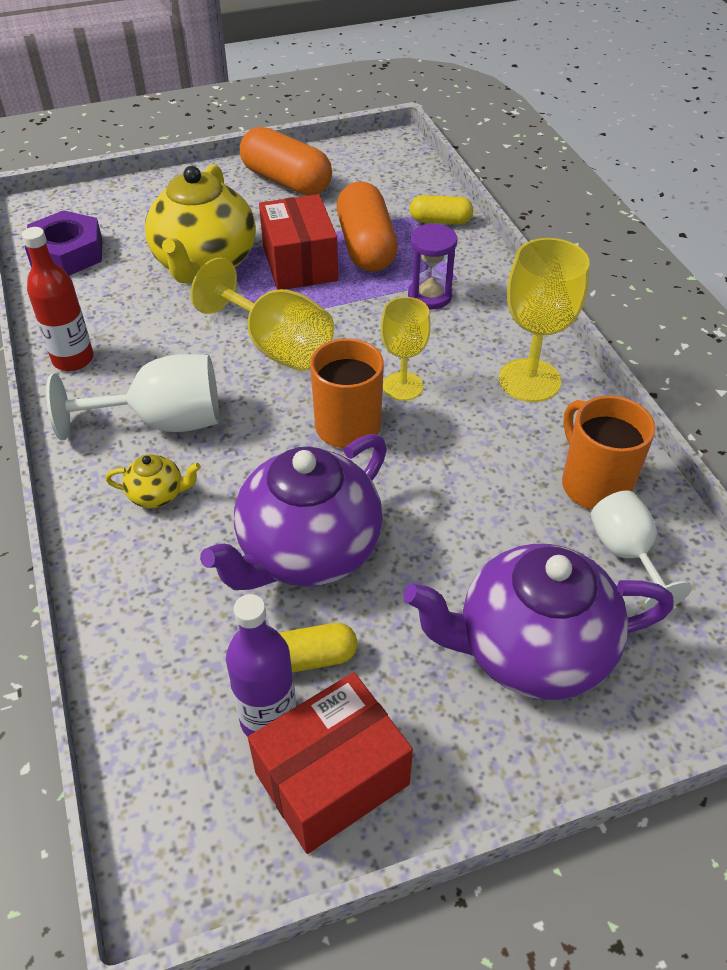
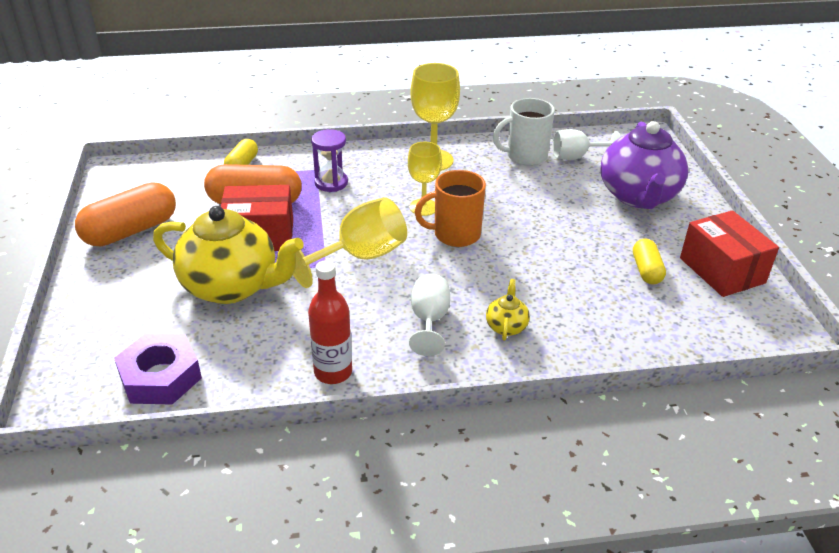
camera: 80 degrees left, 10 degrees down
(163, 422) = (429, 320): white goblet -> white goblet, size x0.65
(268, 719) = (688, 289): purple bottle -> none
(307, 551) = (565, 263): purple teapot -> none
(594, 484) = (525, 156): orange mug -> white mug

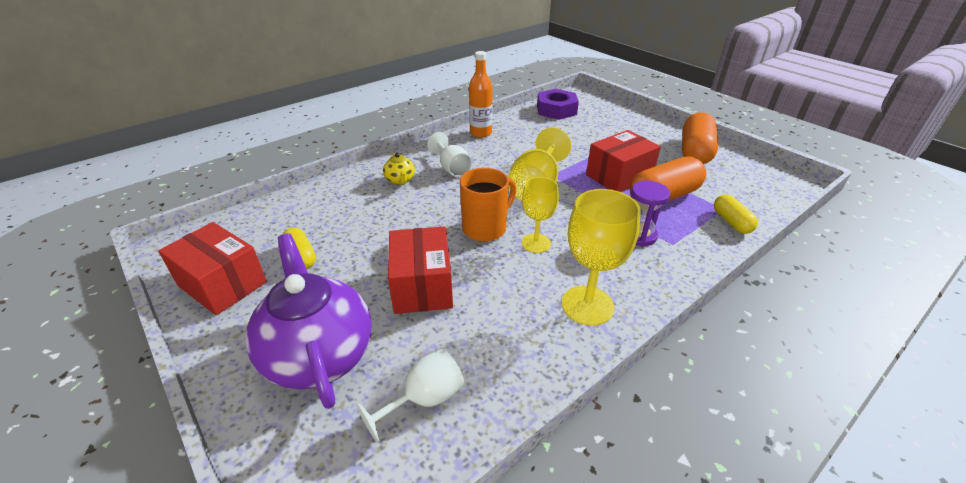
camera: 150 degrees right, 0 degrees up
(232, 286) = (585, 147): yellow teapot -> none
(333, 372) = (480, 133): red bottle -> orange bottle
(525, 156) = (492, 366): white mug -> none
(544, 210) = (422, 286): none -> red box

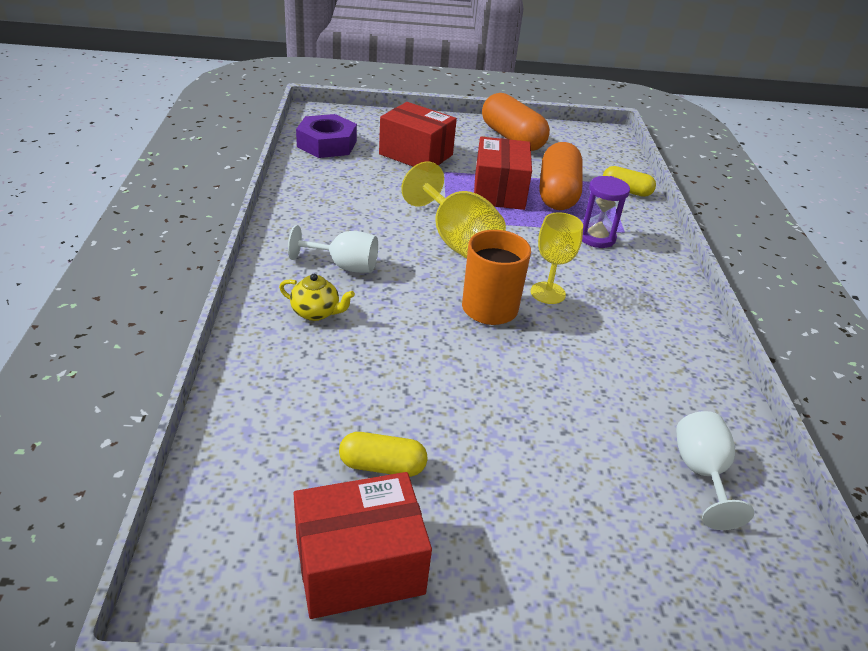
camera: 55 degrees left, 0 degrees up
(319, 354) = (581, 522): purple teapot -> none
(422, 286) = (540, 396): red box -> red box (416, 154)
(480, 133) = (297, 209): orange bottle -> none
(587, 305) = (660, 317): yellow goblet -> none

